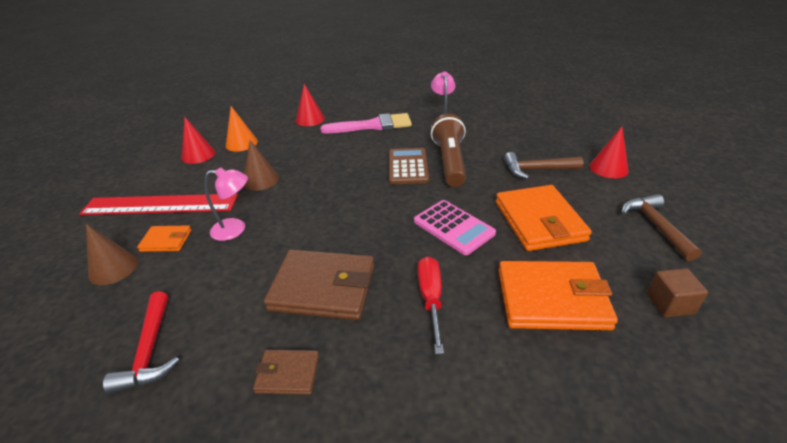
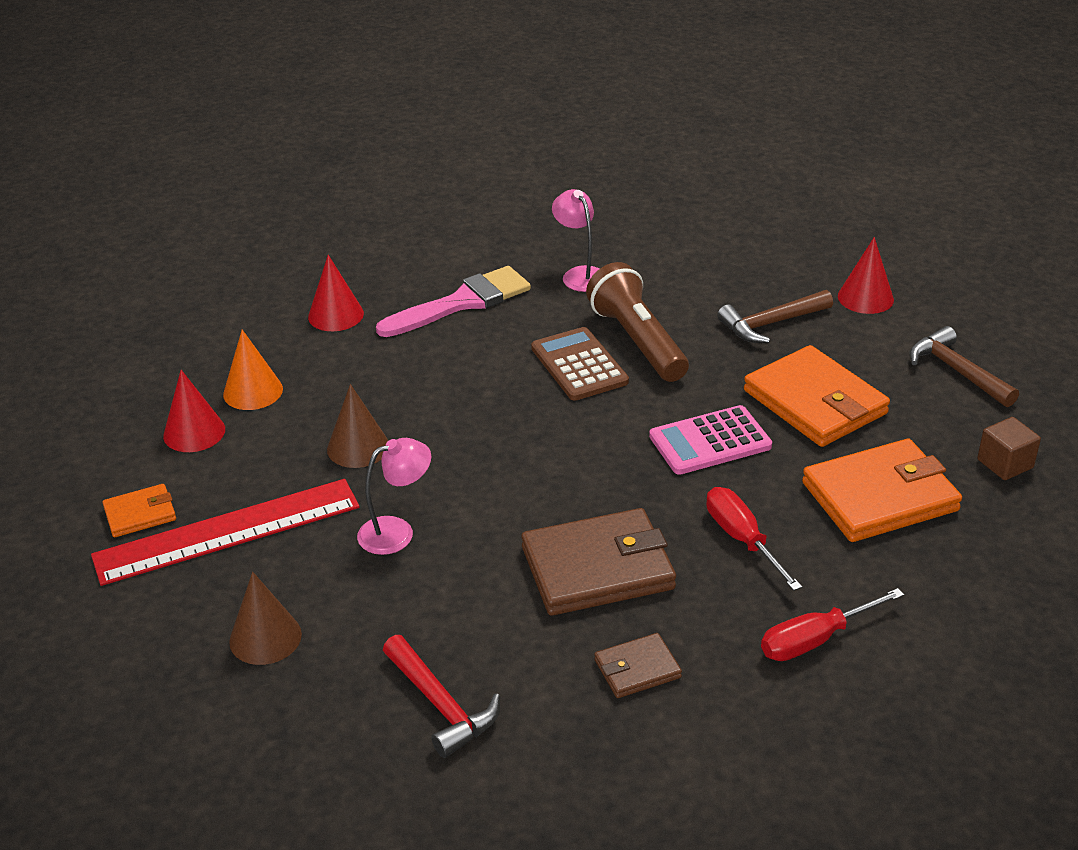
camera: 25 degrees left, 0 degrees up
(166, 241) = (304, 578): orange wallet -> orange wallet (140, 514)
(433, 402) = (815, 640): none -> red screwdriver
(453, 227) = (710, 441): pink calculator -> pink calculator turned 135 degrees clockwise

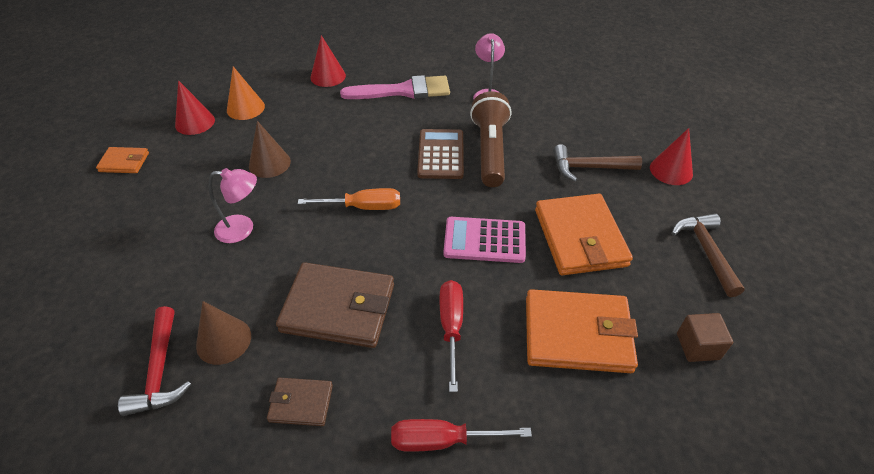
camera: 25 degrees right, 10 degrees up
(227, 531) = (155, 191): red ruler -> none
(265, 637) = (111, 271): brown cone -> brown cone (223, 340)
(532, 456) = (363, 207): none -> orange screwdriver

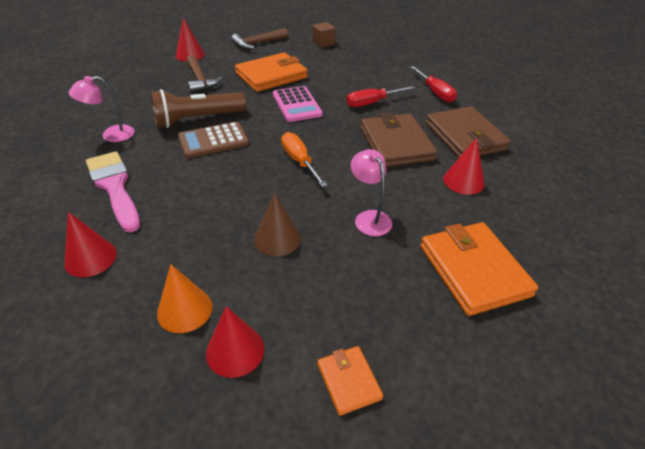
camera: 115 degrees left, 5 degrees down
(160, 371) = (510, 199): red hammer -> none
(223, 340) = (463, 181): brown cone -> red cone
(301, 403) = (464, 136): brown wallet -> brown wallet, size x1.97
(577, 334) = (343, 69): orange wallet -> orange wallet (474, 270)

